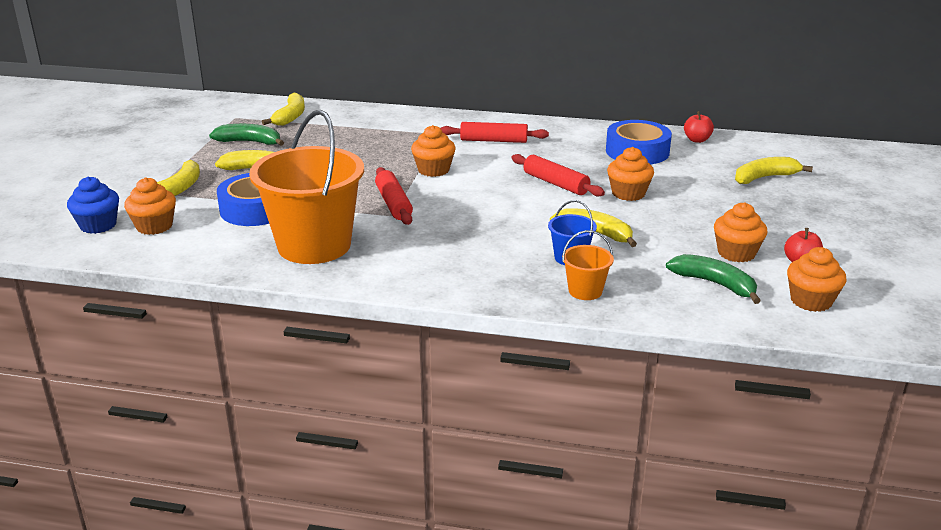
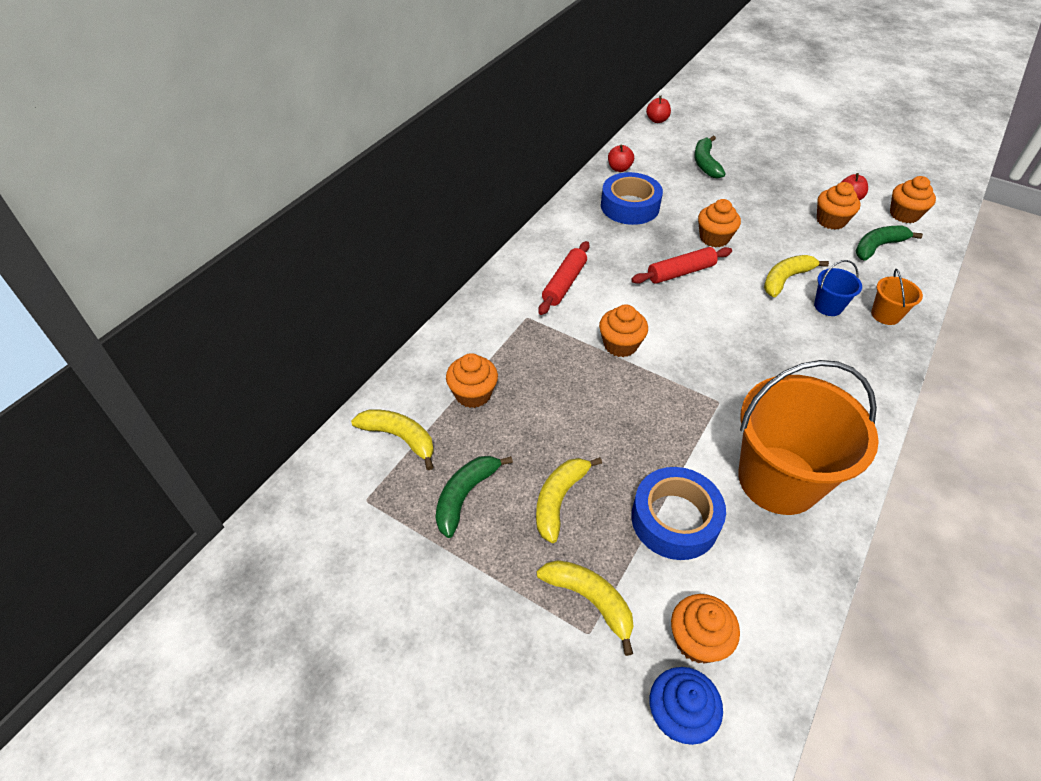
camera: 70 degrees left, 20 degrees up
(343, 130) = (473, 394): none -> orange cupcake
(394, 204) = (693, 394): red rolling pin -> none
(765, 177) = (705, 163): yellow banana -> green banana
(818, 146) = (657, 120): none -> red apple

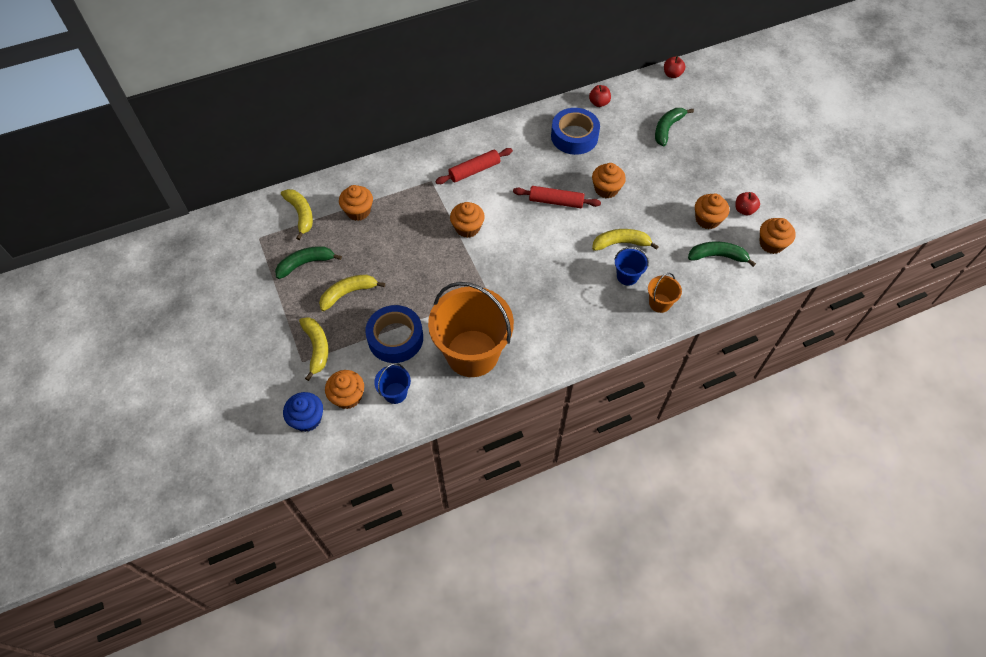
camera: 35 degrees right, 10 degrees up
(749, 591) = (395, 393): none -> blue bucket

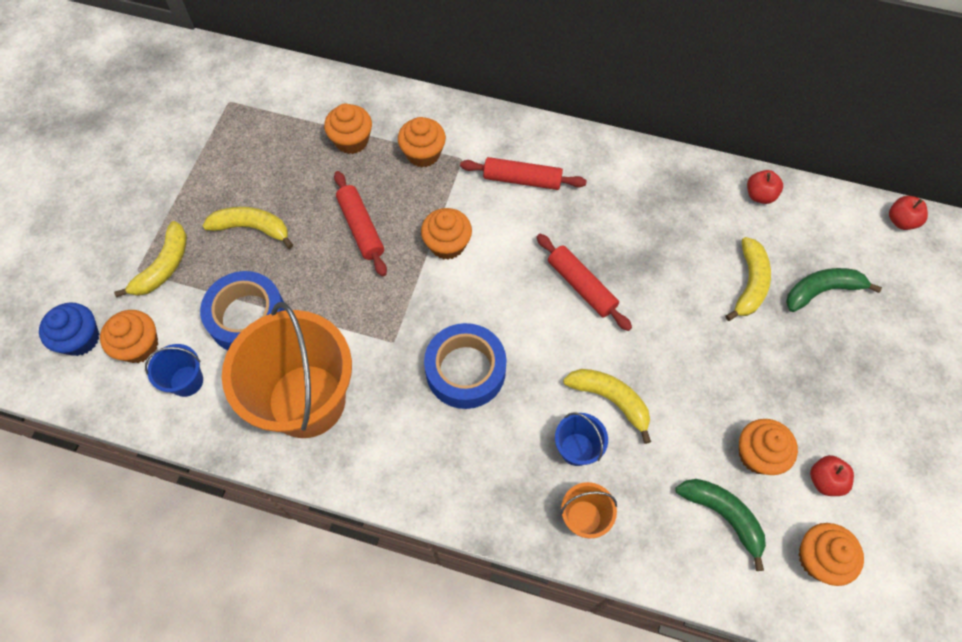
camera: 40 degrees right, 5 degrees up
(301, 214) = (292, 104): yellow banana -> yellow banana (749, 284)
(306, 263) = (244, 163): green banana -> none
(411, 251) = (361, 228): none -> red rolling pin
(574, 136) = (685, 218): blue tape -> blue tape (465, 370)
(606, 189) = (660, 315): orange cupcake -> orange cupcake (423, 154)

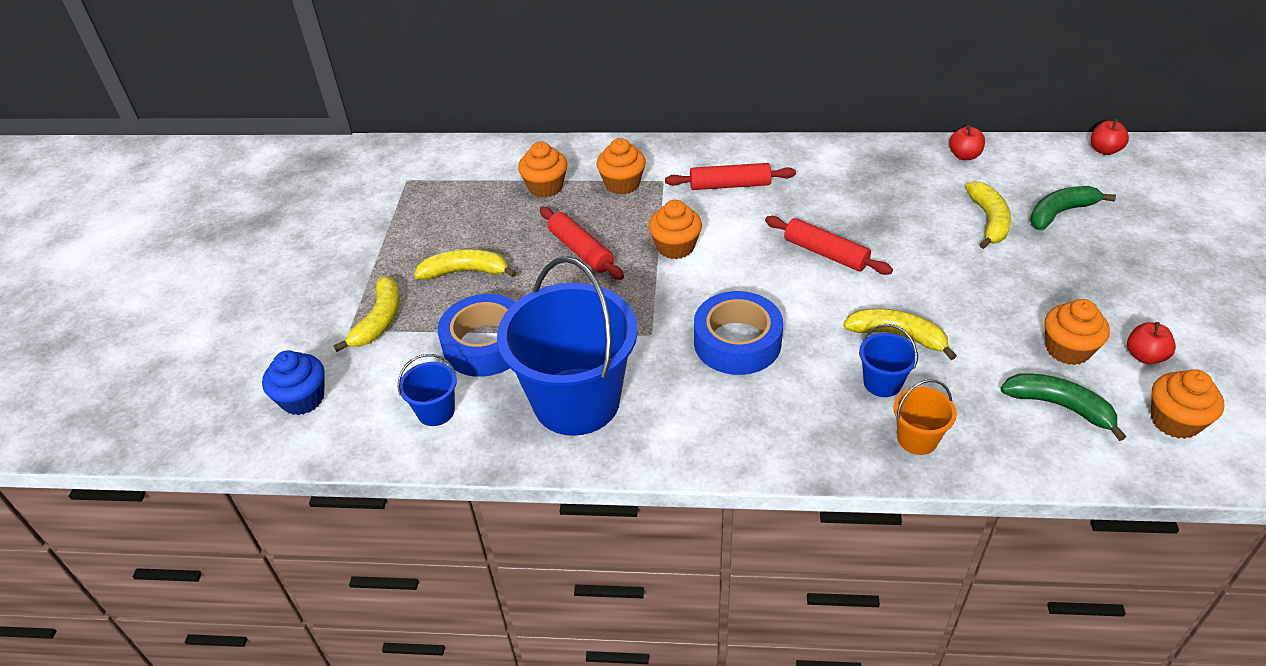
camera: 10 degrees left, 20 degrees down
(139, 346) = (372, 392): orange cupcake -> none
(307, 400) = (576, 401): orange bucket -> blue bucket

